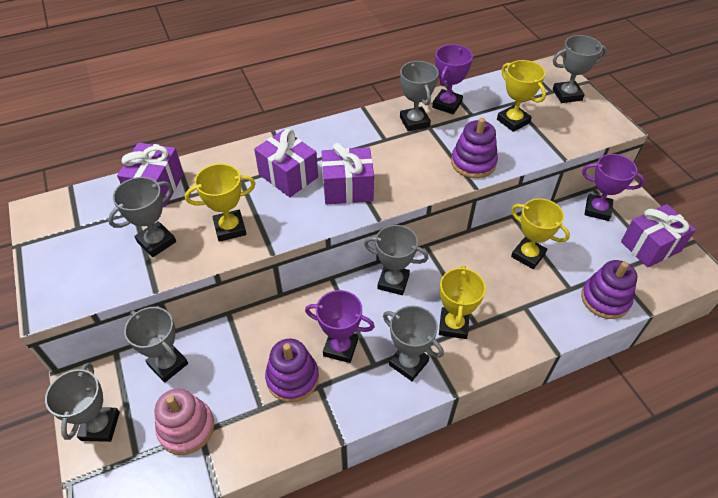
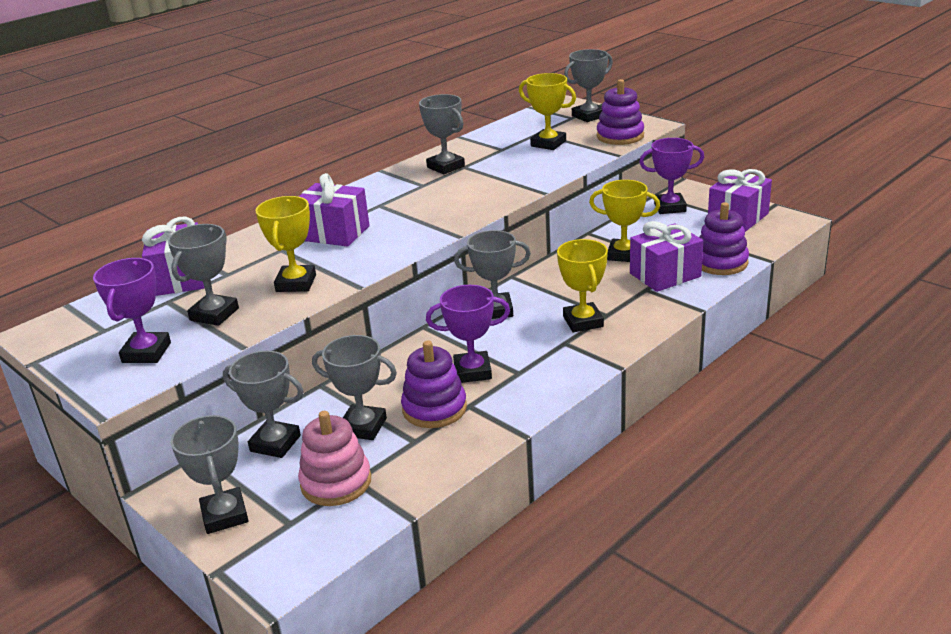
camera: 20 degrees left, 20 degrees down
(230, 228) = (296, 283): yellow trophy -> yellow trophy turned 45 degrees counterclockwise
(347, 189) = (409, 225): purple gift -> purple gift (665, 275)
(408, 363) = (555, 360): grey trophy -> grey trophy (363, 427)
(447, 104) = (471, 148): purple trophy -> purple trophy (146, 353)
(473, 163) = (529, 178): purple stacking toy -> purple stacking toy (620, 136)

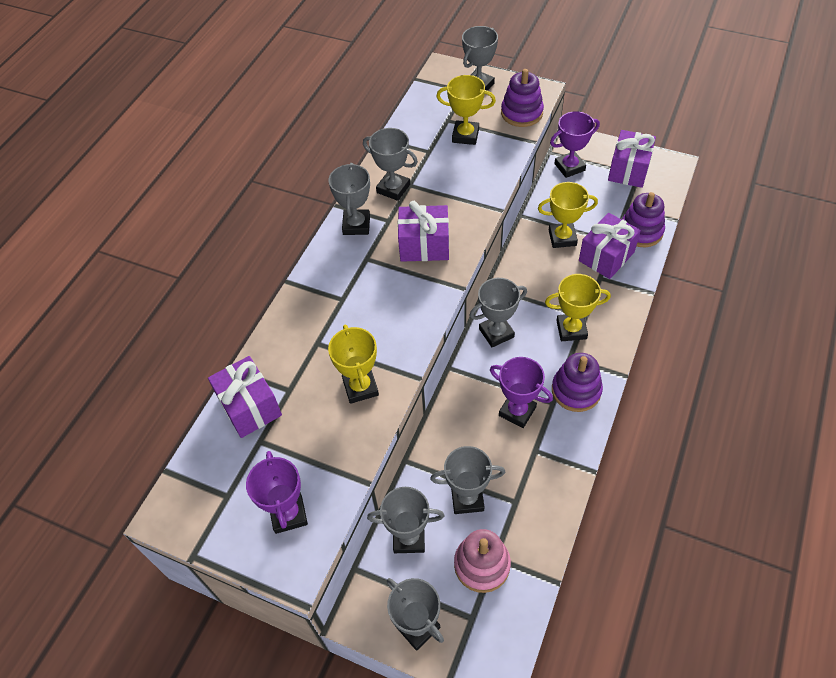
camera: 20 degrees left, 25 degrees up
(214, 314) = (315, 448): grey trophy -> grey trophy (356, 225)
(334, 233) = (350, 309): purple gift -> purple gift (424, 245)
(434, 409) = (511, 462): purple stacking toy -> purple stacking toy (576, 390)
(472, 371) = (517, 411): purple trophy -> purple trophy turned 60 degrees clockwise
(583, 322) = (571, 329): yellow trophy -> yellow trophy turned 60 degrees counterclockwise

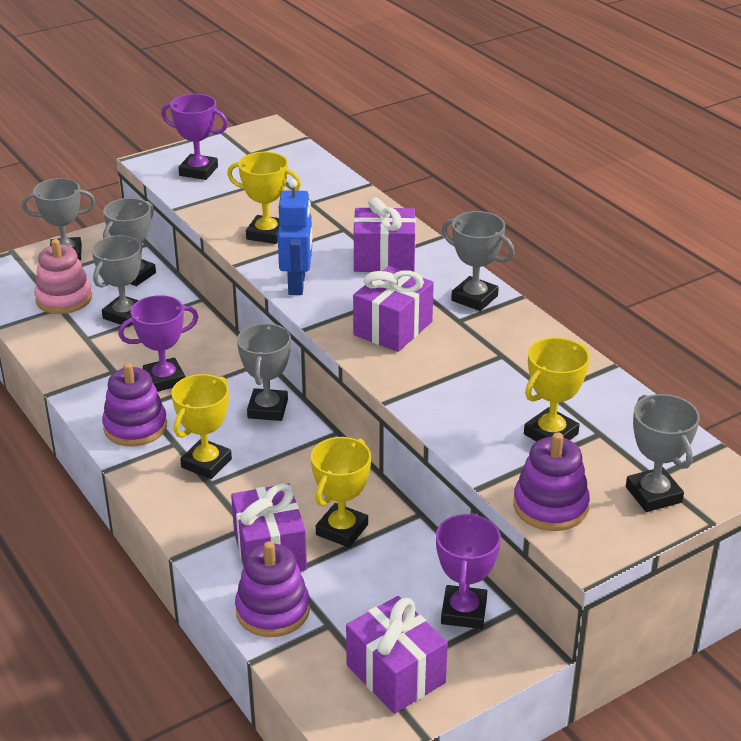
camera: 120 degrees right, 20 degrees down
(250, 406) = (318, 181): purple gift -> purple gift (384, 259)
(393, 189) = (507, 341): grey trophy -> none
(415, 324) = (297, 284): none -> blue robot

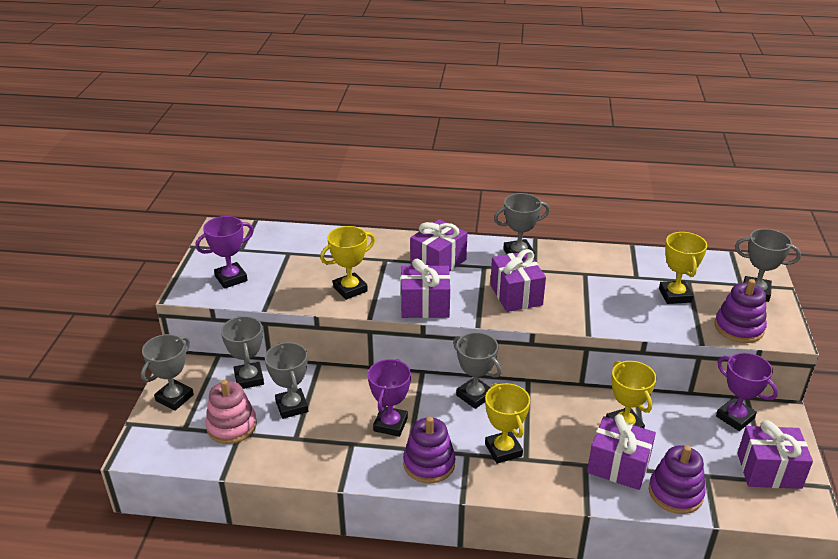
camera: 50 degrees left, 0 degrees up
(297, 284) = (425, 305): blue robot -> purple gift

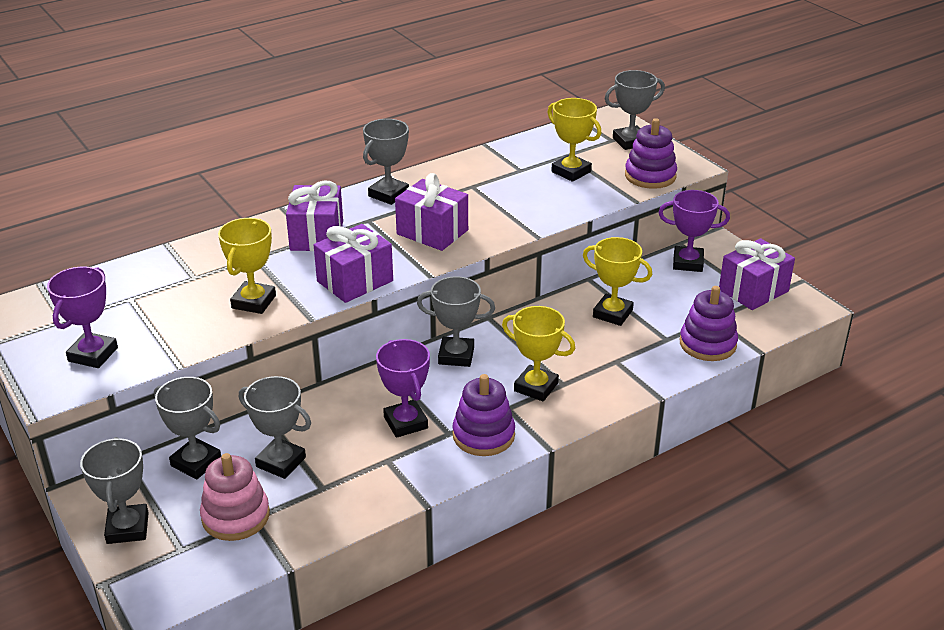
camera: 40 degrees left, 0 degrees up
(618, 466) = (643, 348): purple gift -> none

